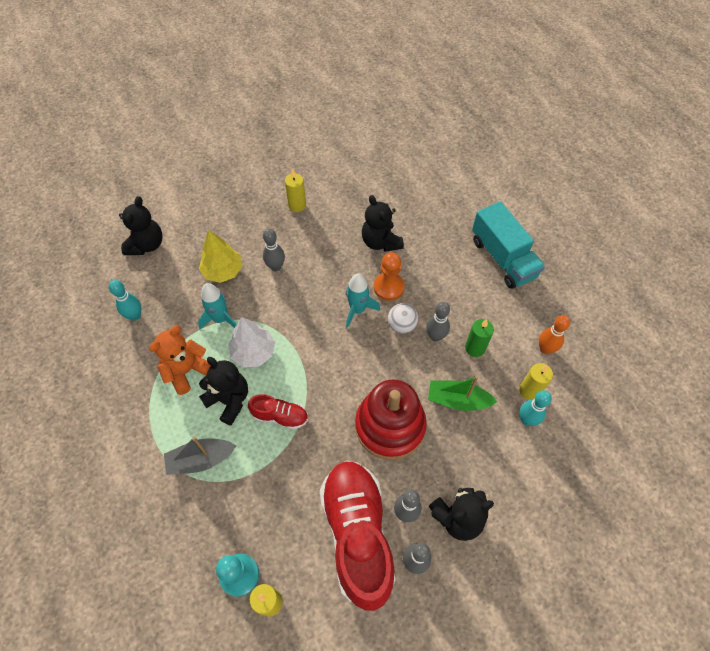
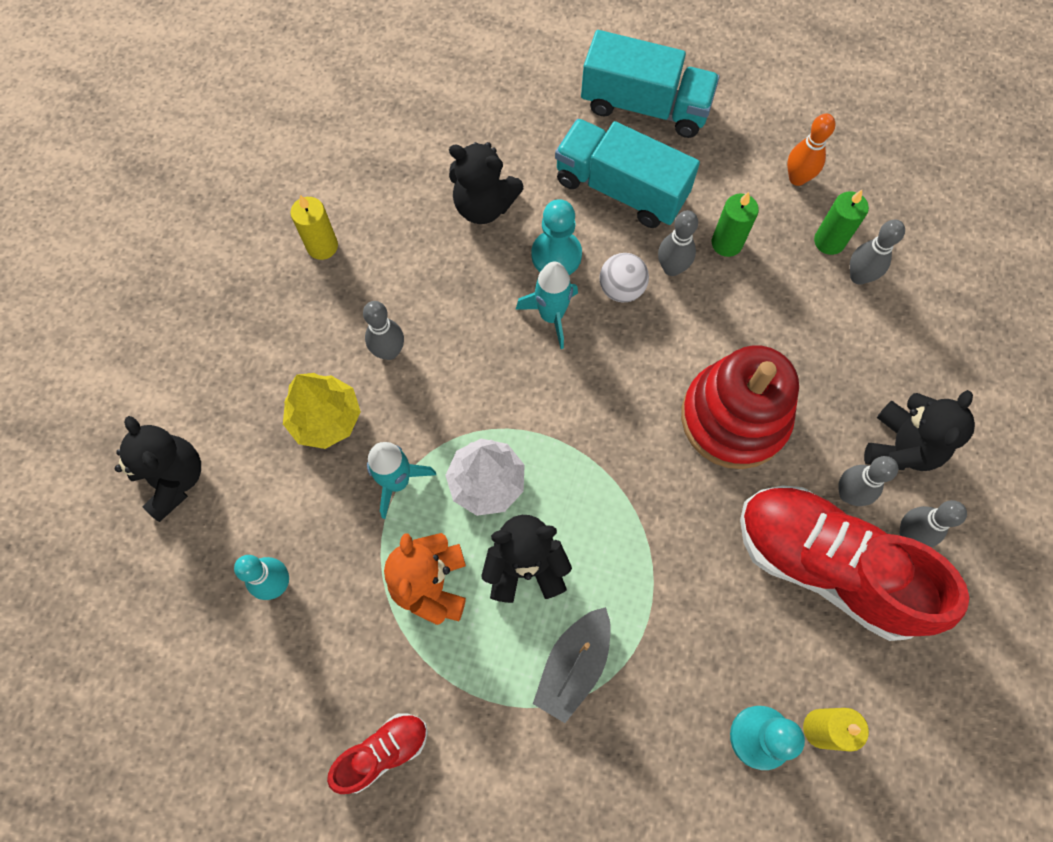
camera: 45 degrees left, 10 degrees up
(280, 416) = (605, 525): red shoe -> red shoe (383, 752)
(388, 287) = (556, 255): orange pawn -> turquoise pawn
(450, 284) = (620, 189): none -> turquoise truck
(457, 400) = (771, 320): green boat -> none
(527, 420) = (858, 276): turquoise bowling pin -> grey bowling pin
(529, 391) = (829, 241): yellow candle -> green candle

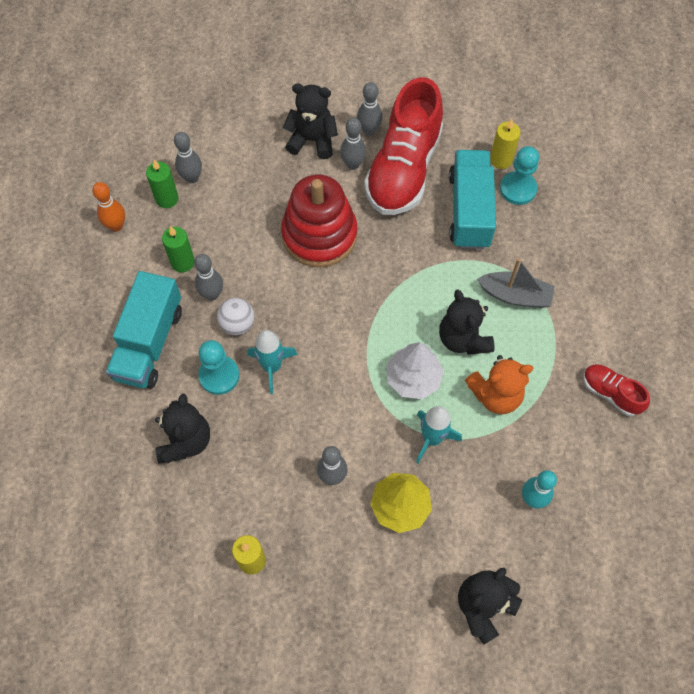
camera: 105 degrees left, 5 degrees down
(645, 106) = (66, 341): turquoise truck -> turquoise truck (469, 210)

